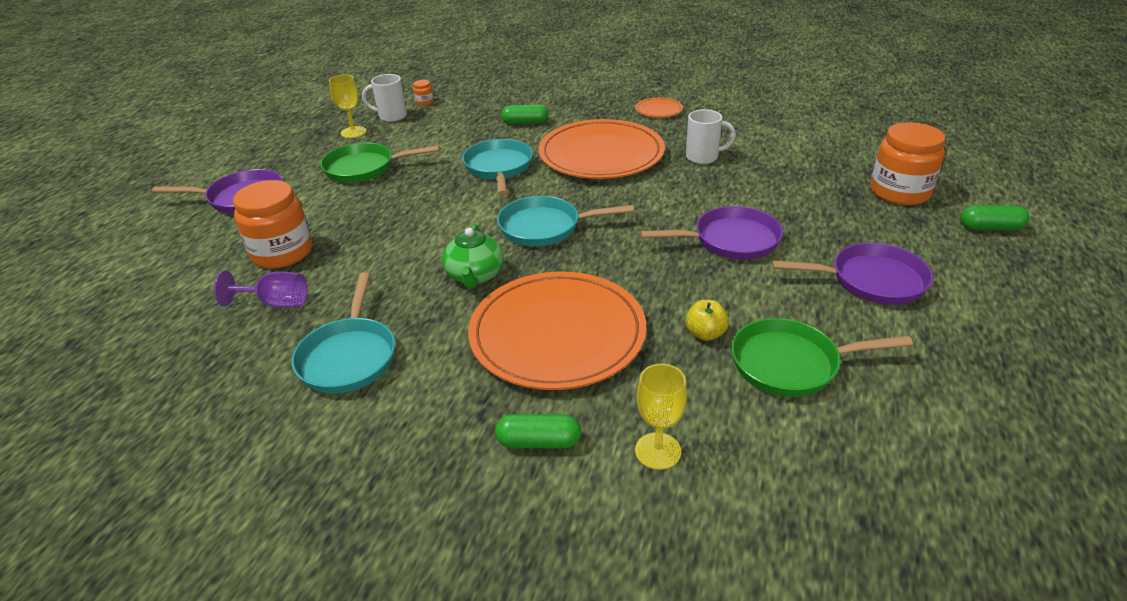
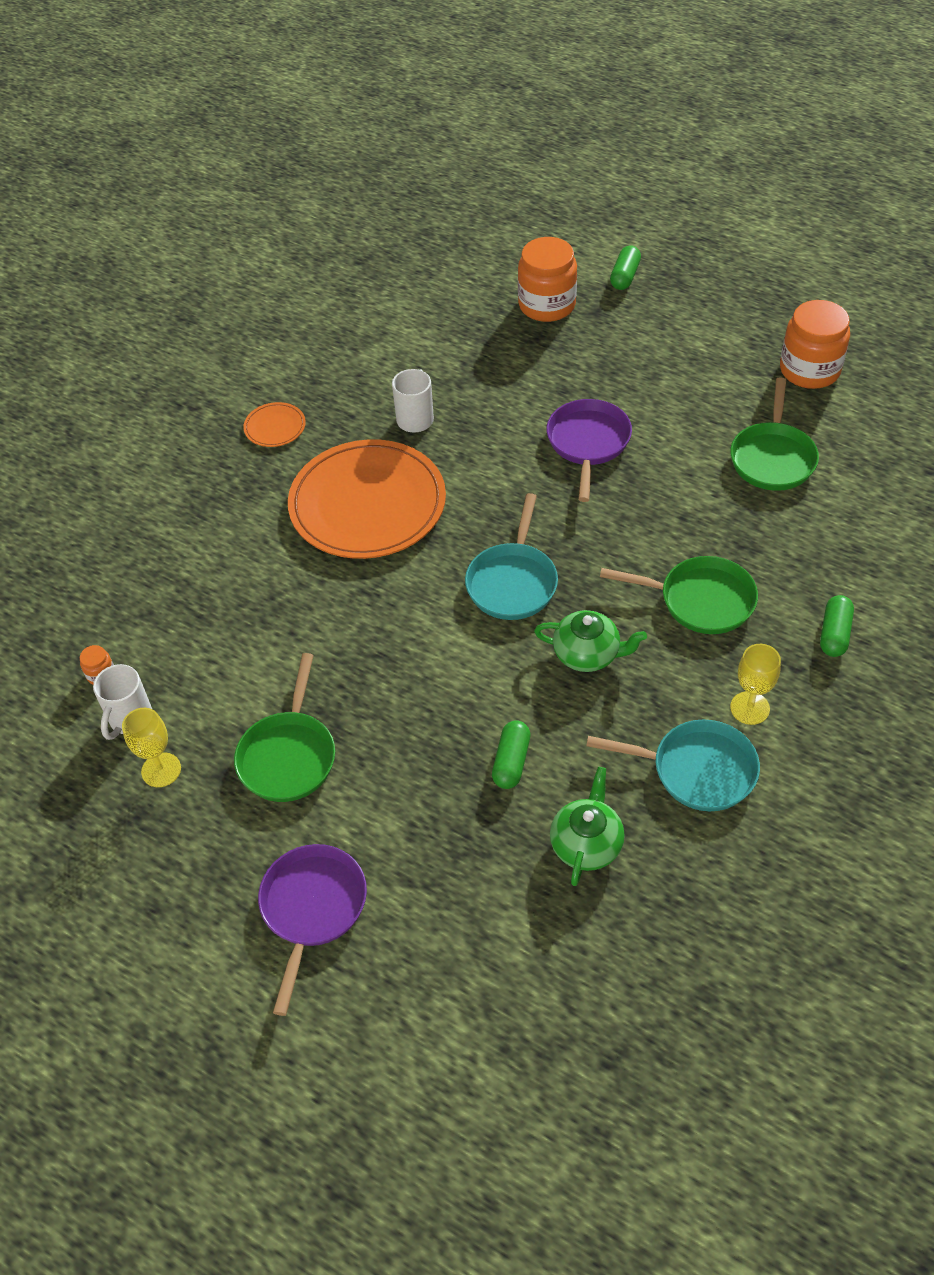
camera: 75 degrees left, 15 degrees up
(276, 303) = (586, 843): purple goblet -> green teapot
(282, 253) = (479, 845): orange jar -> orange jar (809, 370)
(499, 168) = (356, 607): turquoise pan -> none
(525, 123) = (239, 564): green capsule -> green capsule (511, 762)
(557, 334) = (700, 600): orange plate -> green pan
(658, 451) = (854, 562): yellow goblet -> yellow goblet (750, 708)
(705, 334) = (723, 499): yellow apple -> none
(871, 281) = (678, 374): purple pan -> none

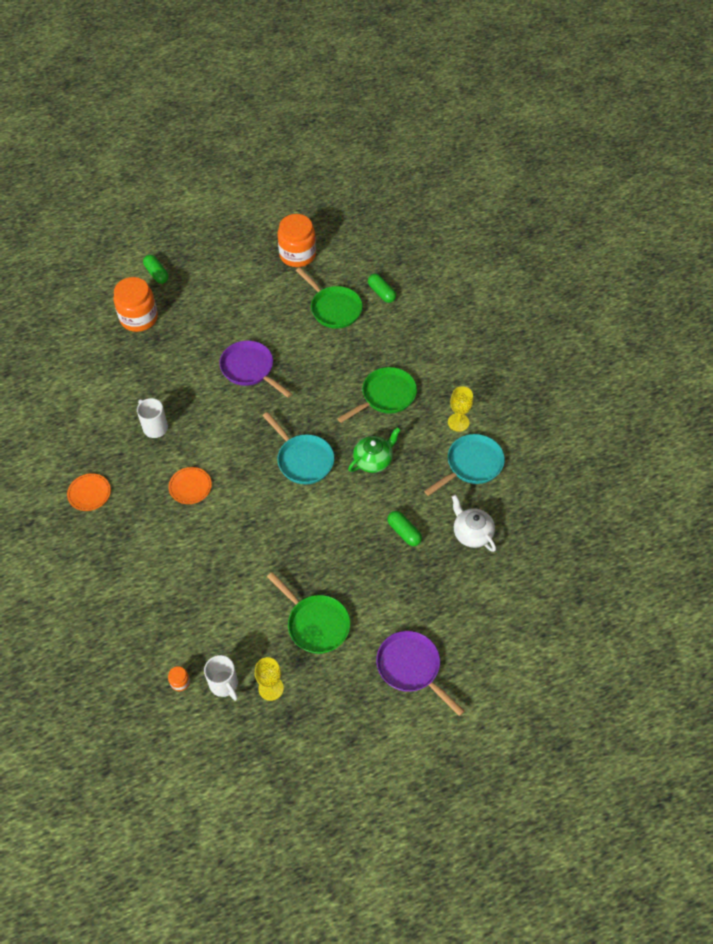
camera: 55 degrees left, 5 degrees up
(367, 504) = (190, 486): orange plate -> orange plate, size x0.41
(586, 843) = (472, 533): green teapot -> white teapot
(834, 634) = (449, 363): green capsule -> green capsule (381, 293)

